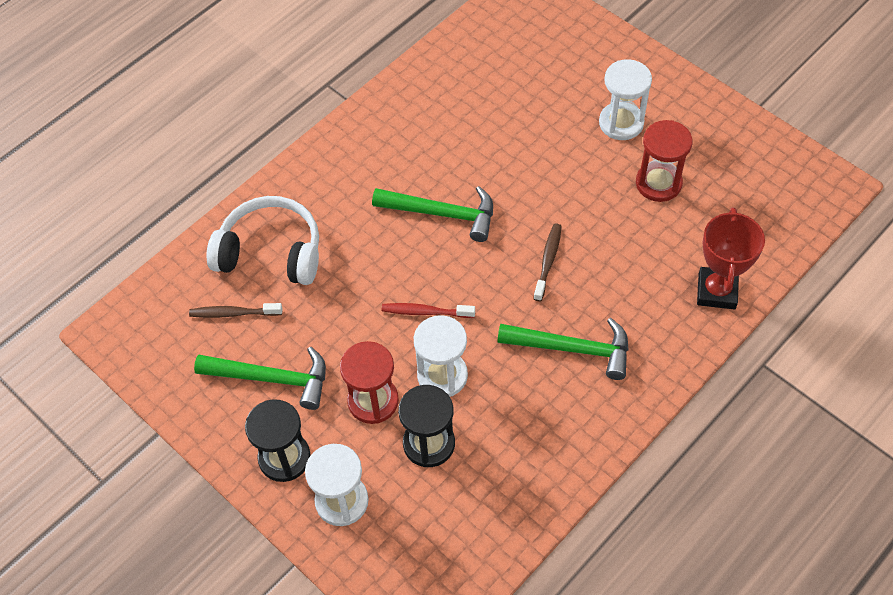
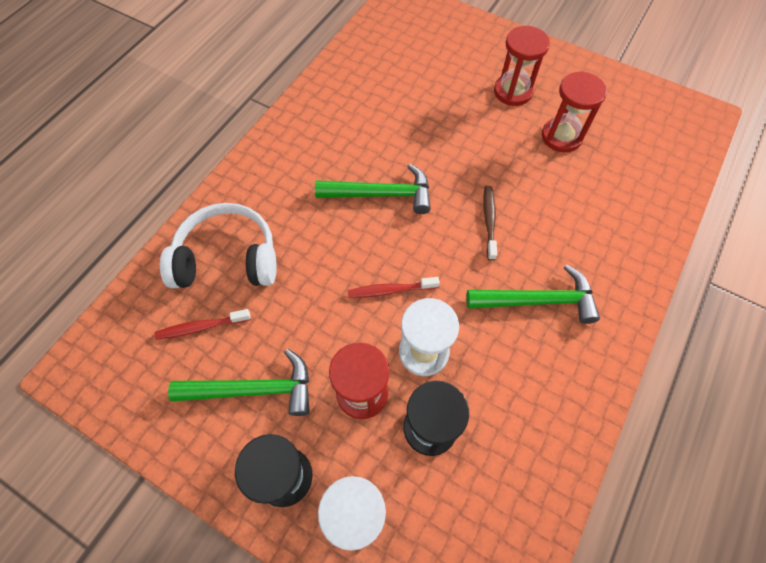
camera: 15 degrees left, 5 degrees up
(233, 313) = (201, 327): brown toothbrush -> red toothbrush
(621, 123) = (513, 91): white hourglass -> red hourglass
(716, 291) = (645, 222): red trophy -> none

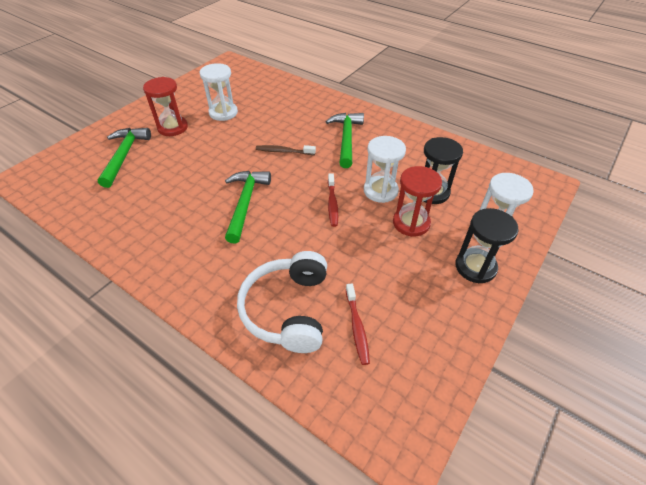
camera: 85 degrees left, 15 degrees down
(253, 389) = (412, 287): green hammer -> green hammer (124, 156)
(561, 136) = (223, 113): red hourglass -> white hourglass

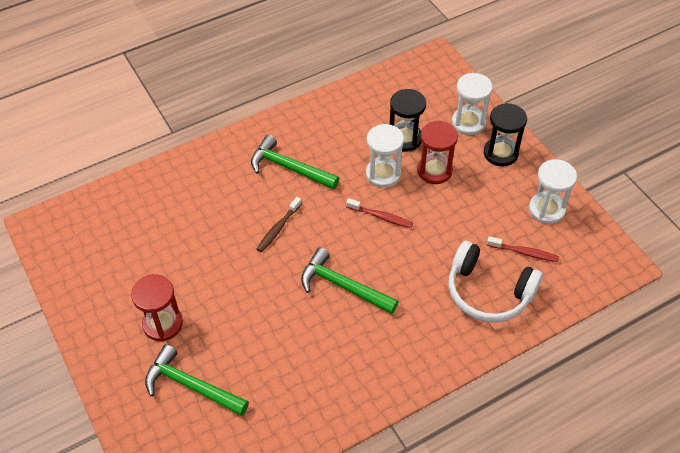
camera: 65 degrees left, 5 degrees up
(223, 113) = (164, 264): white hourglass -> white hourglass (546, 209)

